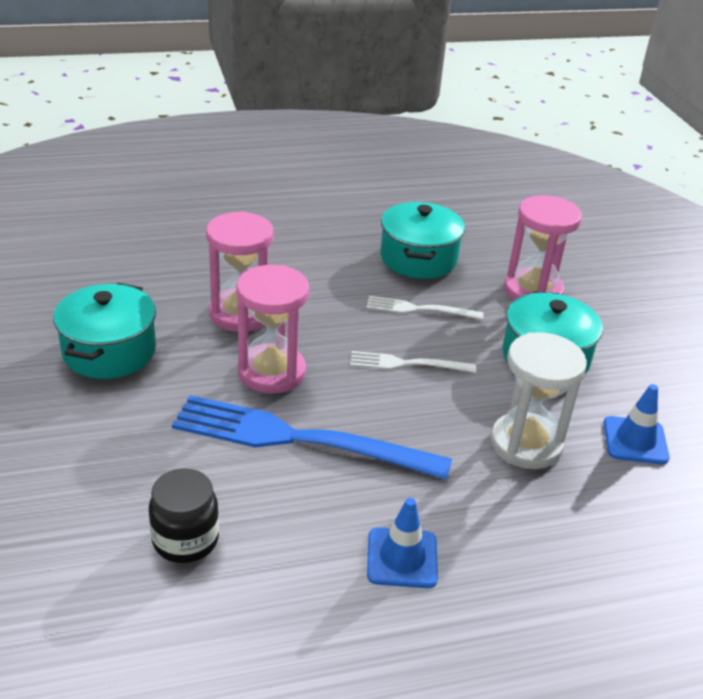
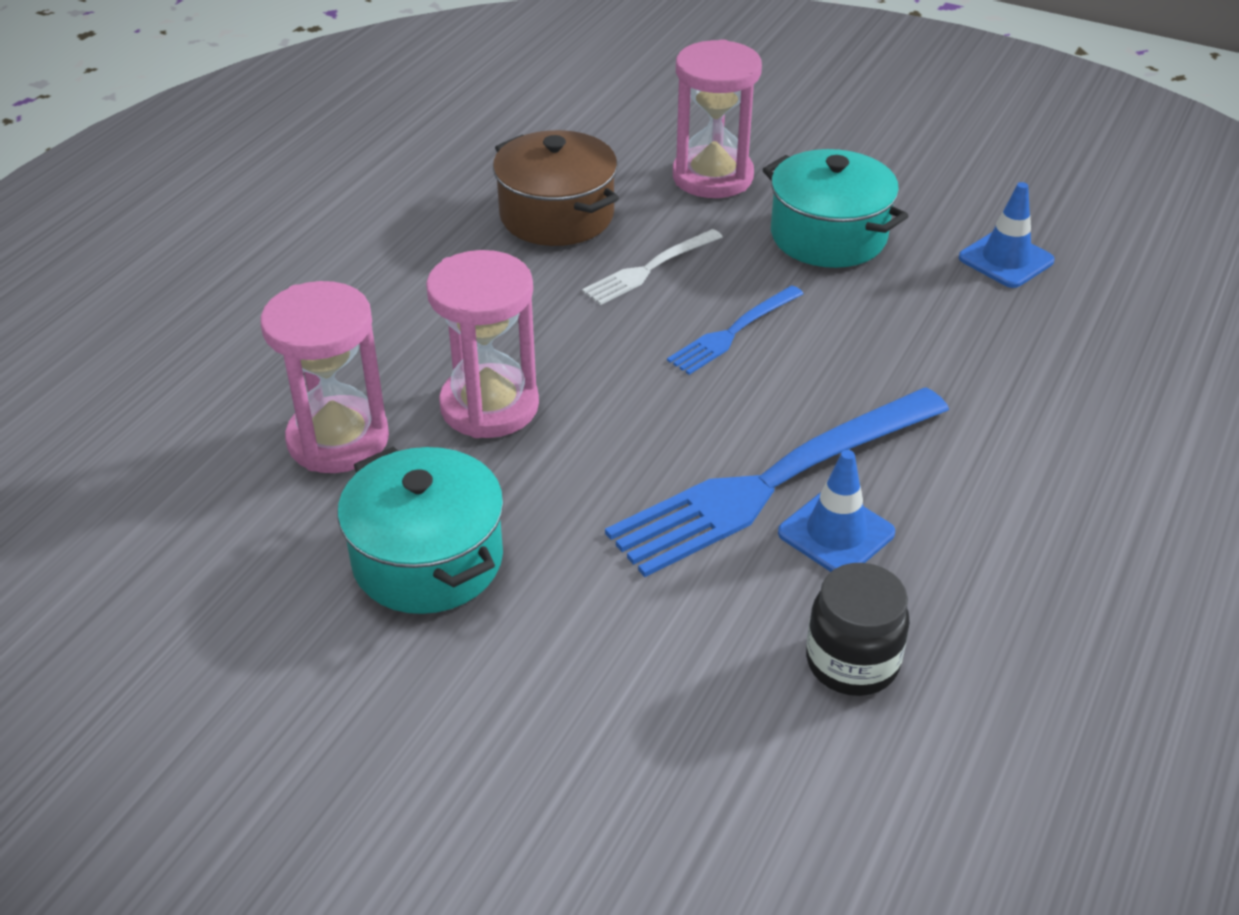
camera: 45 degrees left, 5 degrees up
(271, 372) = (632, 441): pink hourglass -> pink hourglass (338, 439)
(402, 558) = (1026, 508): blue traffic cone -> blue traffic cone (836, 533)
(407, 364) = (733, 332): white fork -> blue fork
(418, 258) = (557, 215): turquoise pot -> brown pot
(526, 444) = (943, 328): white hourglass -> none

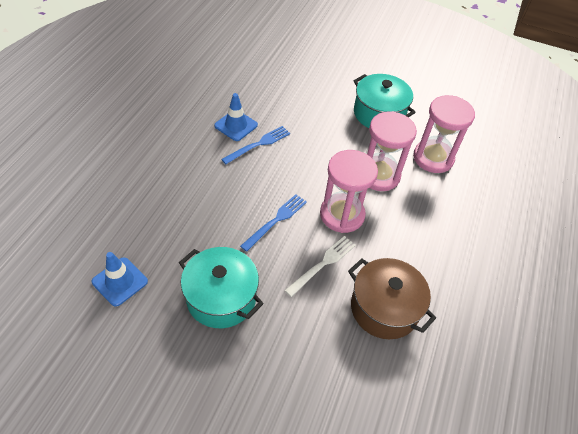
camera: 170 degrees right, 10 degrees up
(712, 177) = (293, 356): pink hourglass -> pink hourglass (342, 215)
(773, 482) = (258, 144): blue fork -> blue fork, size x0.50
(852, 662) = (235, 86): black jar -> none

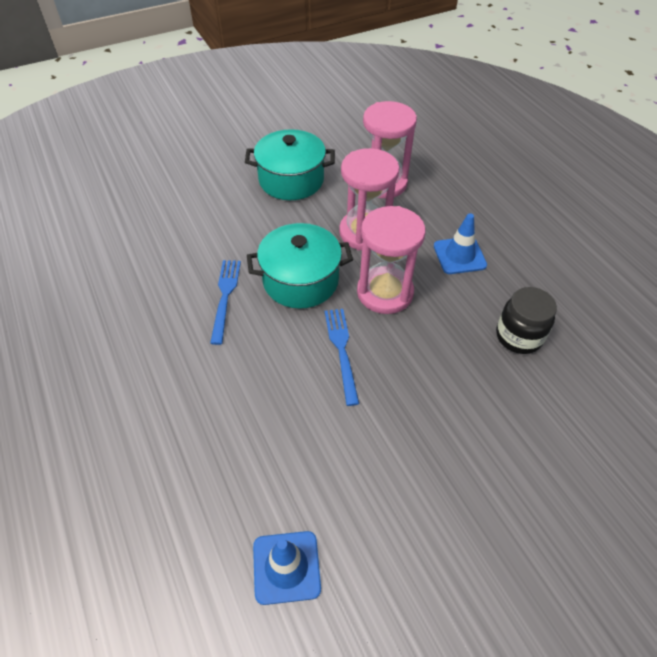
camera: 45 degrees left, 0 degrees up
(221, 297) = (398, 469): turquoise pot -> turquoise pot (300, 280)
(236, 125) = (176, 298): blue traffic cone -> blue traffic cone (459, 255)
(323, 264) = (430, 349): white fork -> none
(384, 308) = (518, 336): brown pot -> black jar

